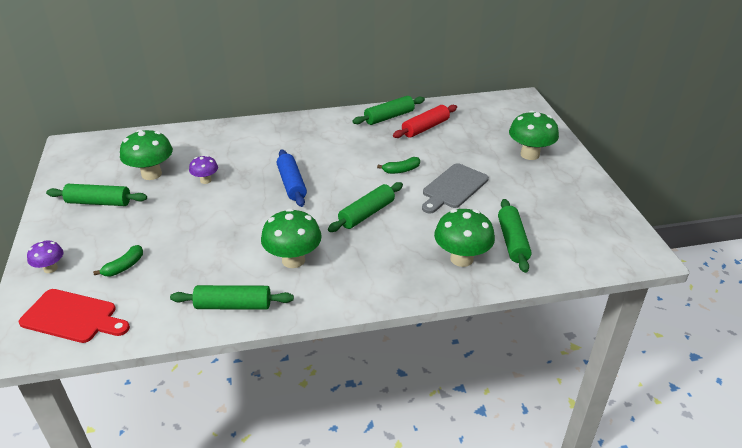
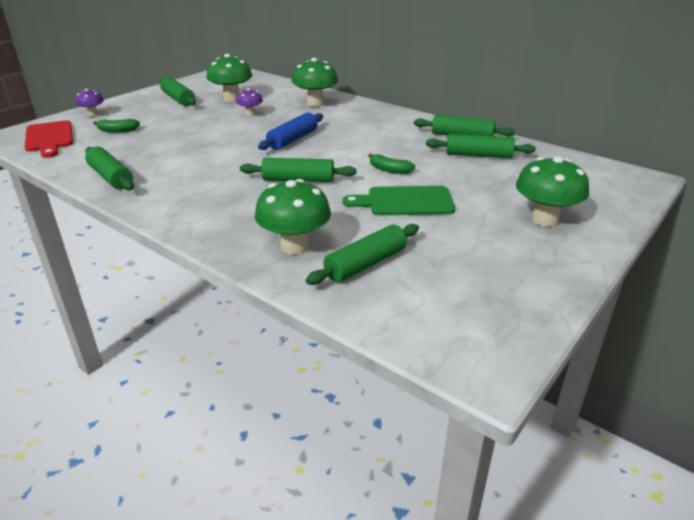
camera: 50 degrees right, 5 degrees down
(293, 260) = (193, 176): green mushroom -> green mushroom (315, 103)
(425, 128) = (478, 155): red rolling pin -> green rolling pin
(453, 188) = (405, 202): grey cutting board -> green cutting board

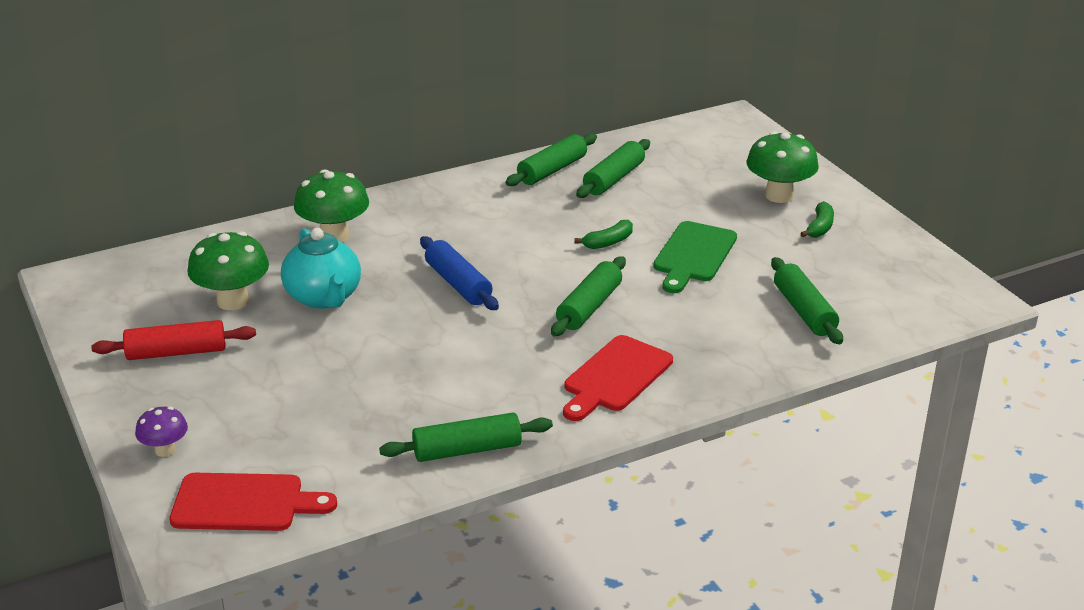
camera: 65 degrees left, 0 degrees up
(117, 130) = (276, 429): green banana -> green banana (819, 227)
(178, 99) = (176, 352): green rolling pin -> red rolling pin
(215, 205) = (615, 377): none -> red cutting board
(250, 114) = (324, 298): purple mushroom -> turquoise teapot
(294, 246) = (747, 343): green mushroom -> none

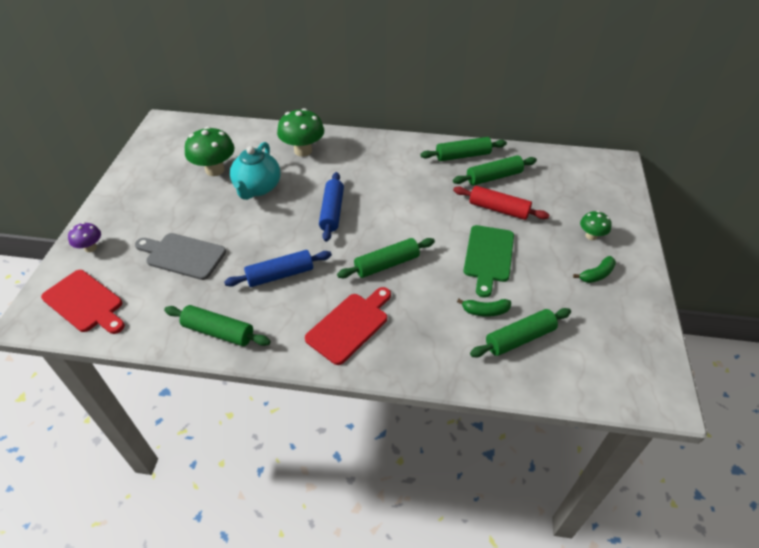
camera: 35 degrees right, 15 degrees up
(176, 352) = (159, 189): red rolling pin -> red rolling pin (498, 209)
(316, 403) = (183, 255): none -> grey cutting board
(473, 368) = (280, 275): none -> blue rolling pin
(608, 242) = (445, 222): green banana -> green banana (485, 311)
(615, 377) = (350, 325): red cutting board -> red cutting board turned 150 degrees clockwise
(693, 255) = (488, 256): green cutting board -> green cutting board turned 45 degrees counterclockwise
(779, 195) = (591, 236): green mushroom -> green mushroom, size x0.56
(804, 311) = (519, 338): green rolling pin -> green rolling pin turned 45 degrees clockwise

